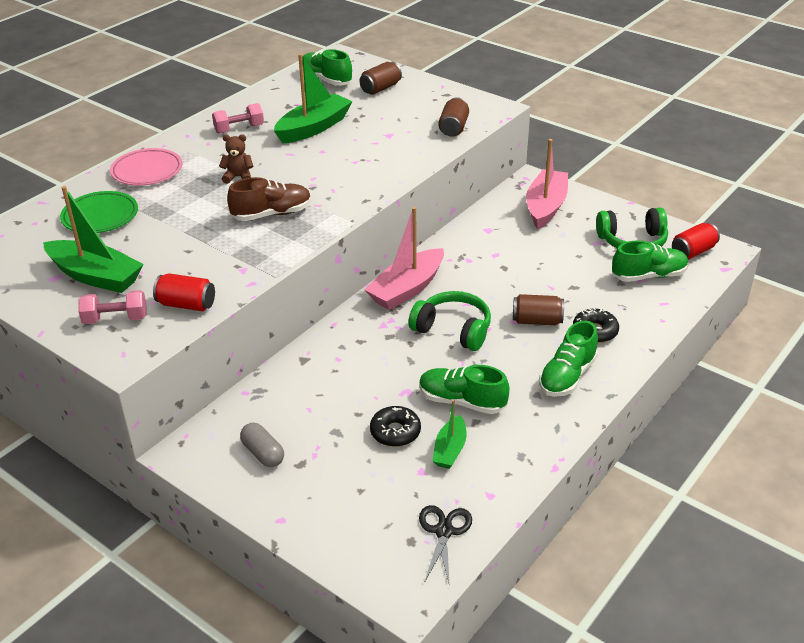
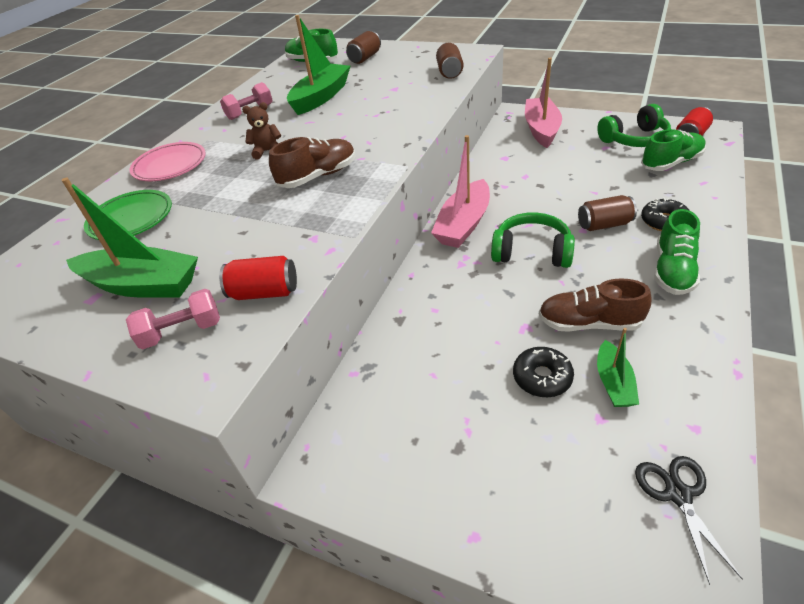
camera: 10 degrees left, 5 degrees up
(263, 453) = (408, 446): grey capsule -> none
(462, 401) = (589, 323): green shoe -> brown shoe

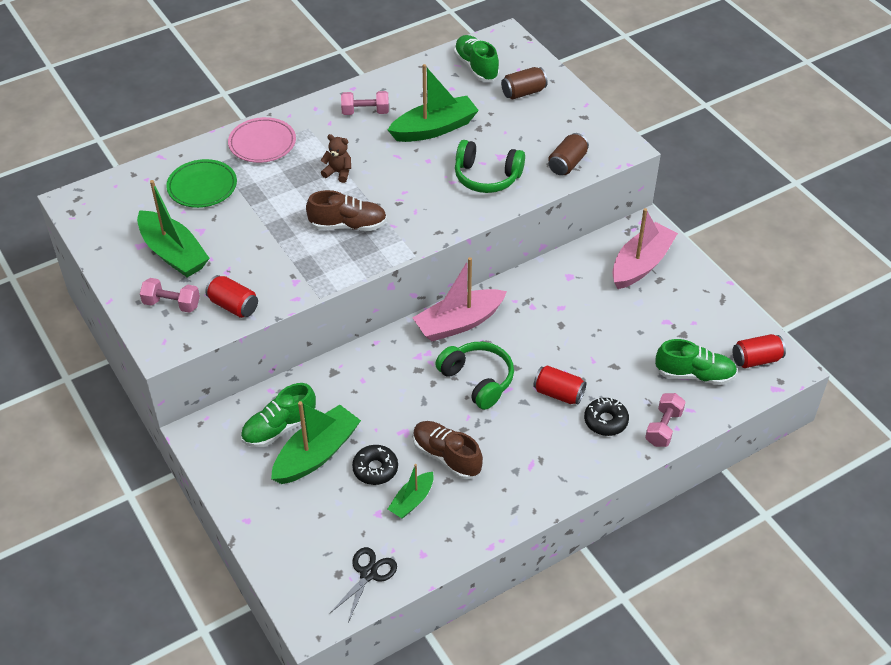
camera: 30 degrees right, 5 degrees up
(468, 403) = (316, 454): none -> green boat
(604, 224) = (558, 393): brown can -> red can
(634, 139) = (703, 330): green headphones -> green headphones (487, 177)
(672, 270) = (553, 460): green shoe -> green shoe (279, 428)
(706, 202) = (663, 428): none -> pink dumbbell

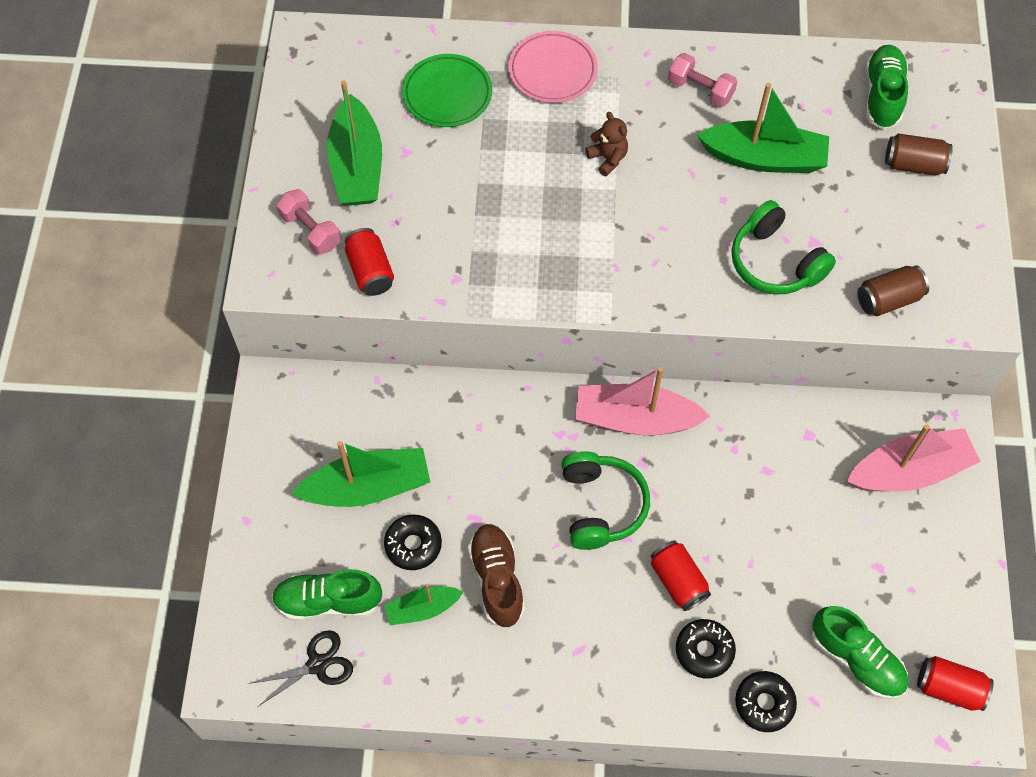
camera: 35 degrees right, 15 degrees up
(279, 428) = (353, 431): green shoe -> green shoe (328, 601)
(348, 225) = (566, 237): brown shoe -> none
(663, 428) = (764, 703): pink dumbbell -> black donut

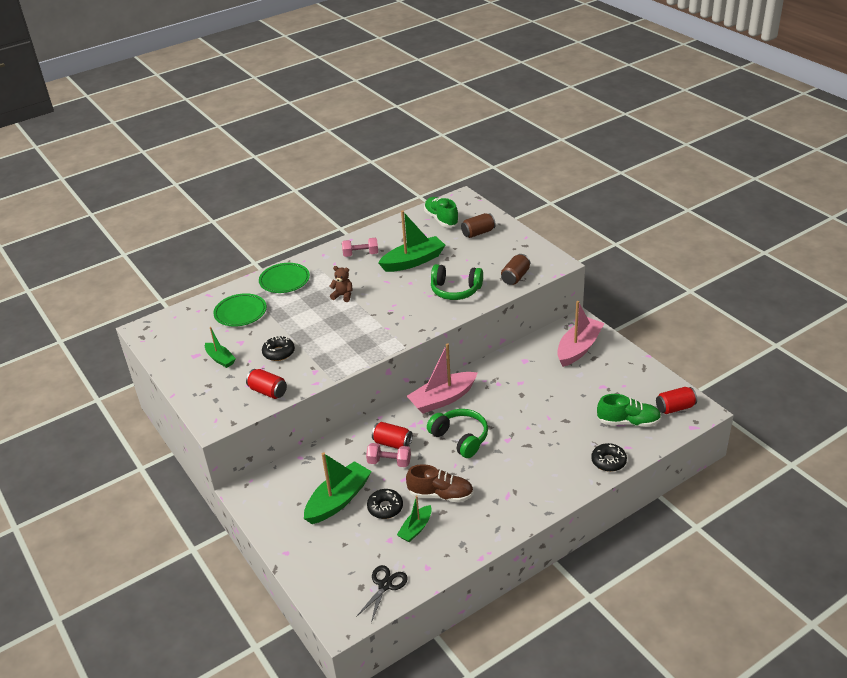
camera: 35 degrees left, 25 degrees down
(310, 231) = (220, 394): pink dumbbell -> pink dumbbell (389, 462)
(328, 601) = (364, 556): green shoe -> none
(357, 165) = (220, 359): green boat -> green boat, size x0.56
(497, 580) = (440, 495): brown shoe -> brown shoe turned 150 degrees clockwise
(552, 71) = (284, 280): pink plate -> green plate
(678, 581) = (524, 443): red can -> red can (392, 443)
(704, 651) = (563, 460): black donut -> black donut (279, 352)

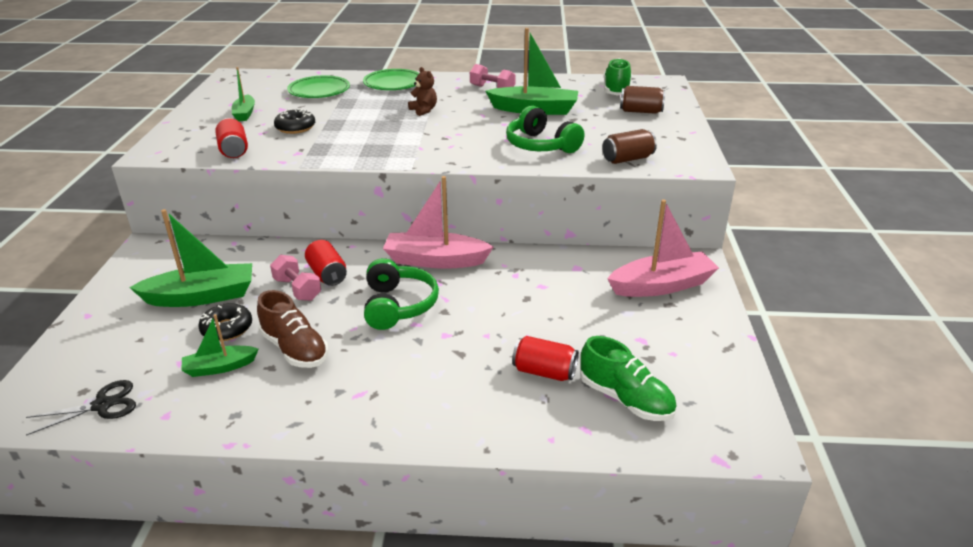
camera: 35 degrees right, 5 degrees down
(608, 461) = (536, 431): black donut -> none
(675, 408) = (719, 419): red can -> red can (544, 372)

